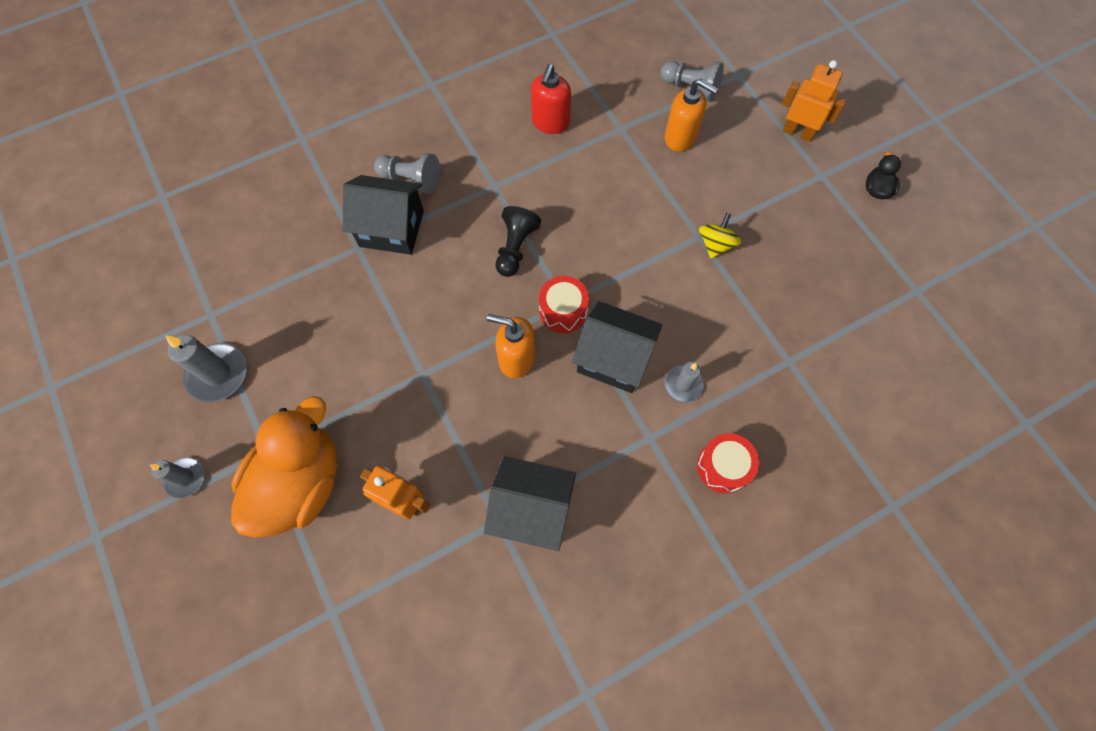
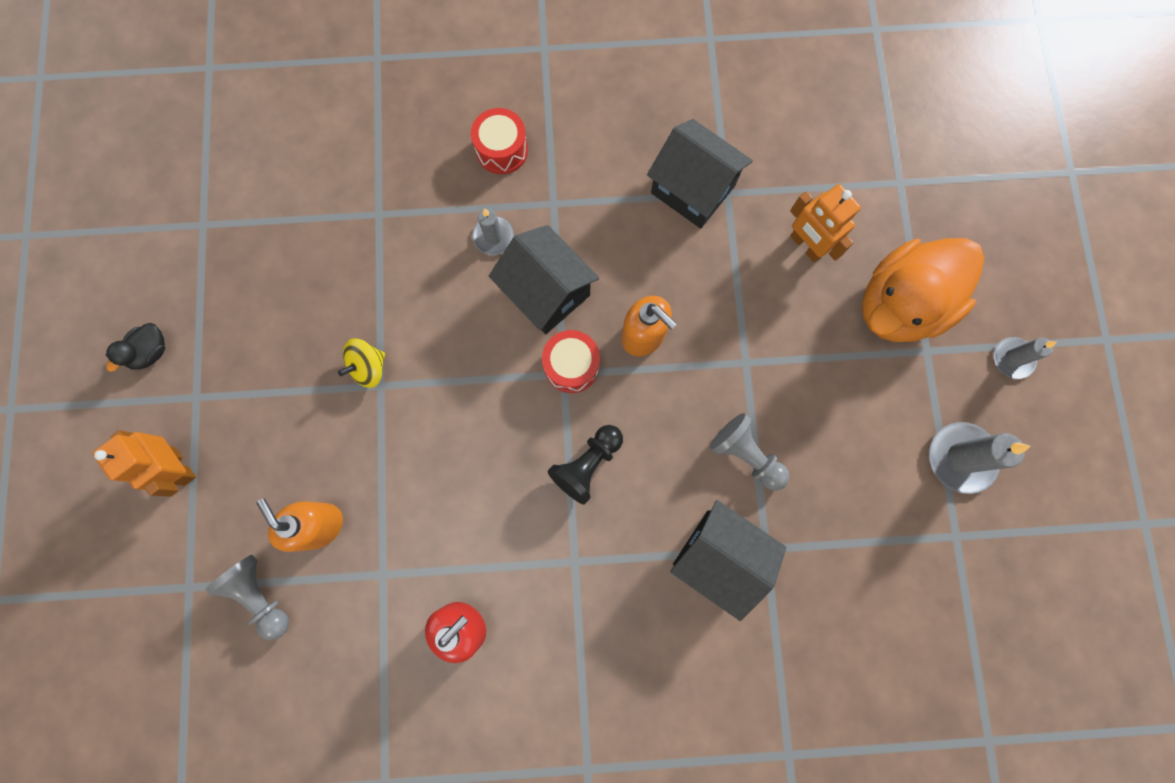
camera: 155 degrees left, 10 degrees up
(411, 180) = (671, 618): grey pawn -> grey pawn (746, 455)

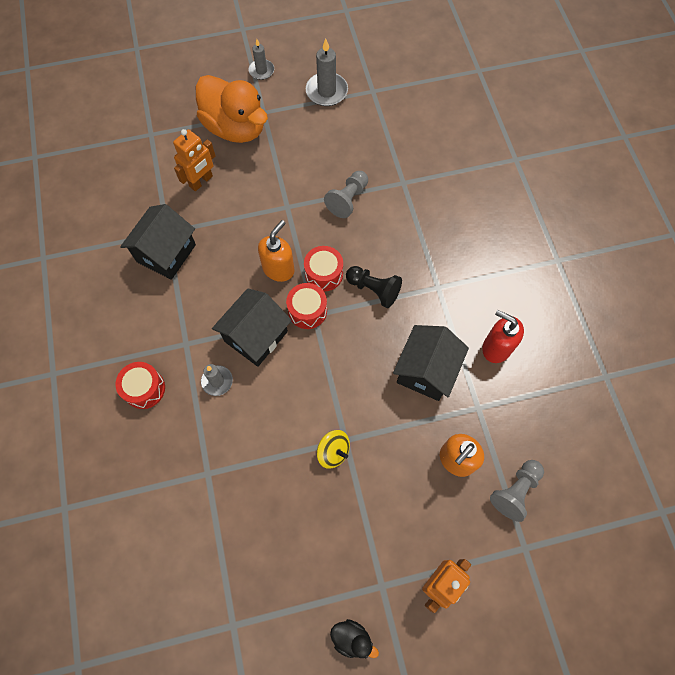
camera: 100 degrees left, 10 degrees down
(625, 397) = (324, 274): none -> red drum
(718, 557) = (414, 207): black house -> black house (426, 371)

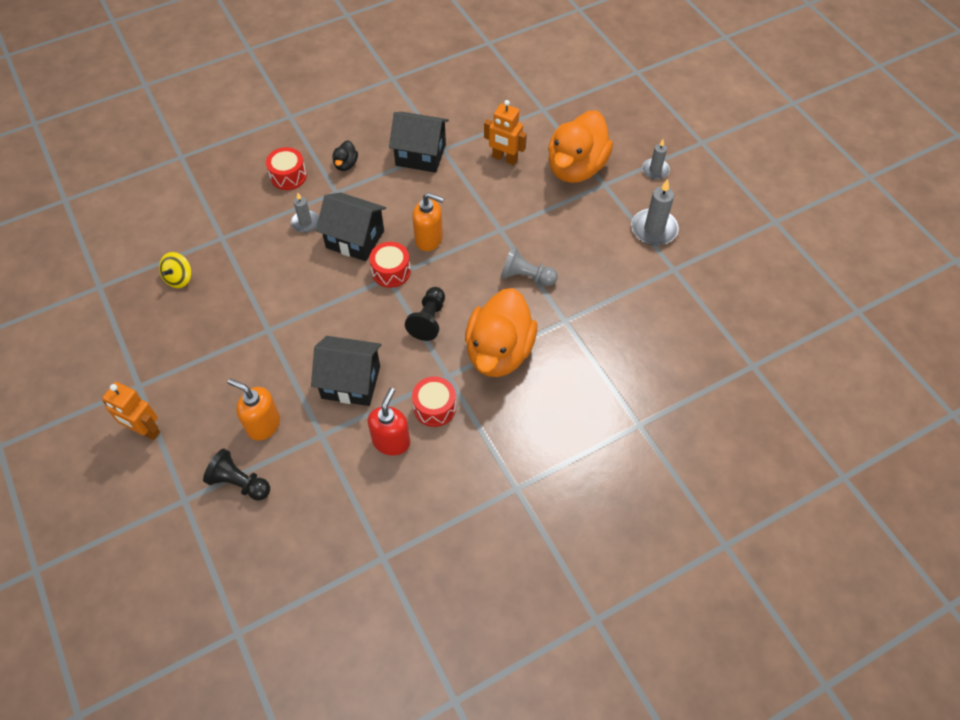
camera: 75 degrees right, 10 degrees down
(324, 274) = (434, 275): red drum -> red drum (434, 407)
(333, 452) = (255, 323): yellow spinning top -> yellow spinning top (179, 278)
(351, 638) = (93, 372): black duck -> black duck (346, 164)
(423, 240) = (499, 352): none -> orange duck
(515, 491) = (239, 483): grey pawn -> black pawn

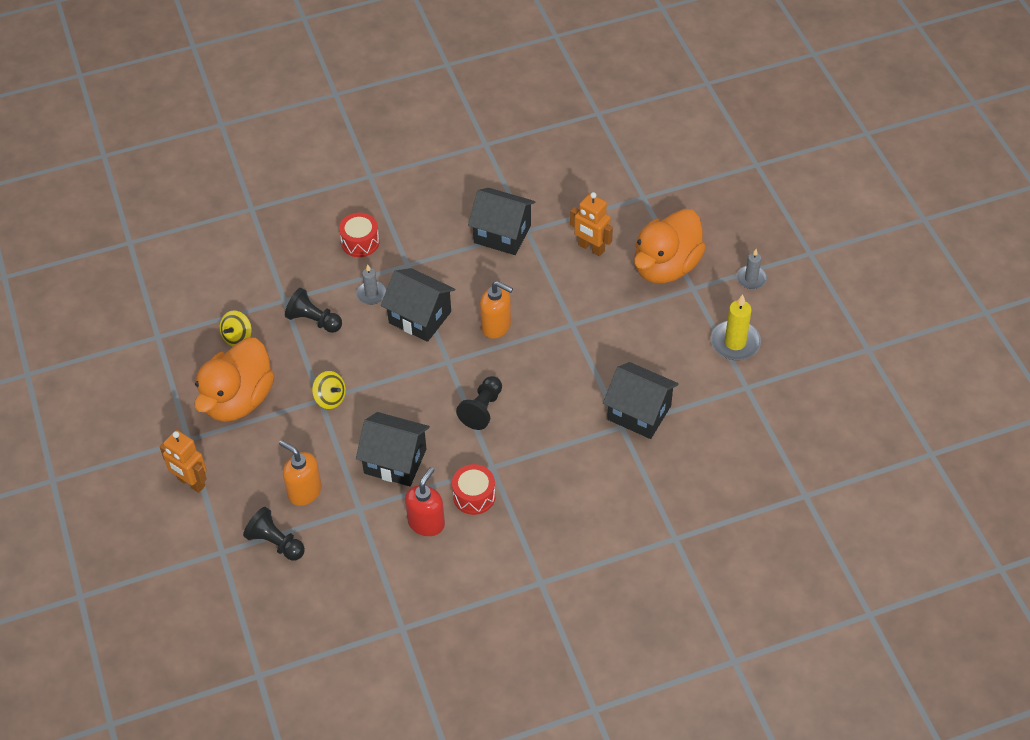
camera: 10 degrees right, 5 degrees down
(253, 254) = (314, 320): none -> black pawn
(278, 327) = (330, 398): none -> yellow spinning top
(346, 164) = (422, 236): black duck -> none
(391, 271) = (452, 355): red drum -> none
(499, 352) = (548, 450): orange duck -> orange duck (238, 400)
(526, 276) = (589, 376): grey pawn -> none
(579, 305) = (639, 413): none -> black house
(654, 229) = (735, 342): grey candle -> yellow candle

